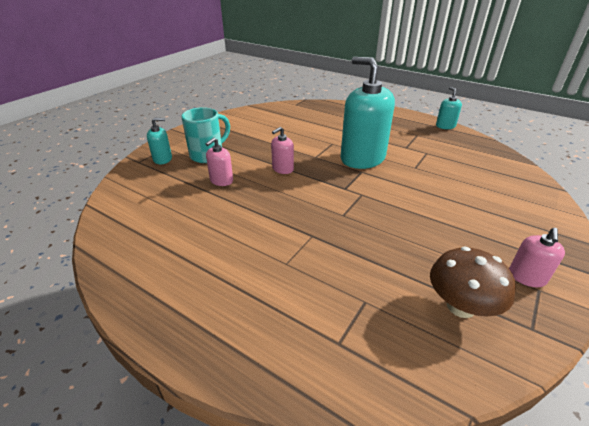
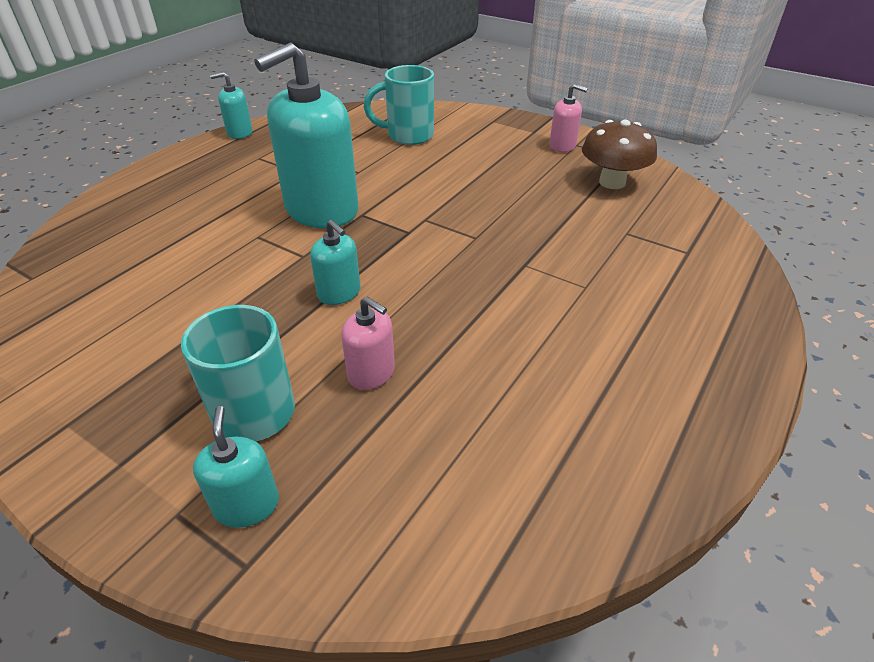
camera: 90 degrees left, 5 degrees up
(282, 169) = (339, 293): pink soap dispenser -> turquoise soap dispenser
(484, 185) = (408, 136): none -> turquoise mug

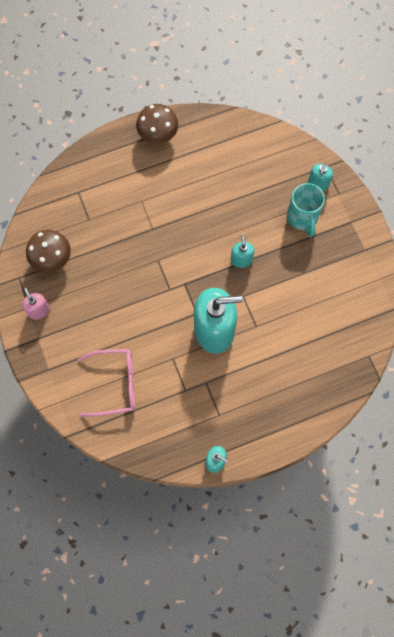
camera: 145 degrees left, 30 degrees up
(371, 373) = (254, 209): pink soap dispenser -> none
(408, 136) = (115, 384): turquoise mug -> pink glasses
(695, 398) = (158, 135): none -> brown mushroom

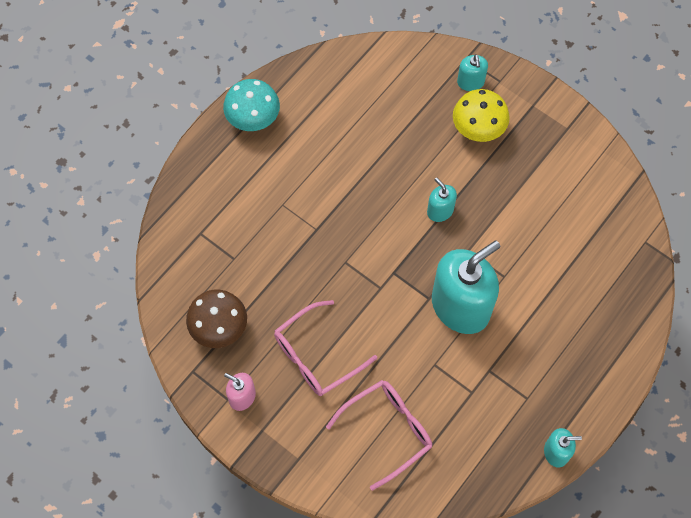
camera: 30 degrees left, 5 degrees down
(101, 310) = (316, 356): none -> pink glasses
(158, 135) = (253, 119): brown mushroom -> turquoise mushroom
(302, 218) = (478, 129): turquoise mug -> yellow mushroom

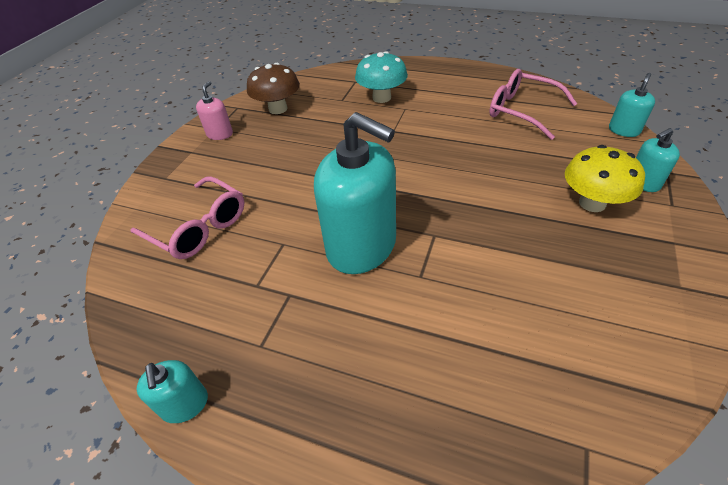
camera: 75 degrees right, 20 degrees down
(253, 119) = (471, 76): turquoise mushroom -> turquoise mushroom (381, 98)
(316, 356) = (268, 162): pink glasses -> pink glasses (522, 111)
(440, 211) = (467, 200): turquoise soap dispenser -> turquoise soap dispenser (624, 130)

